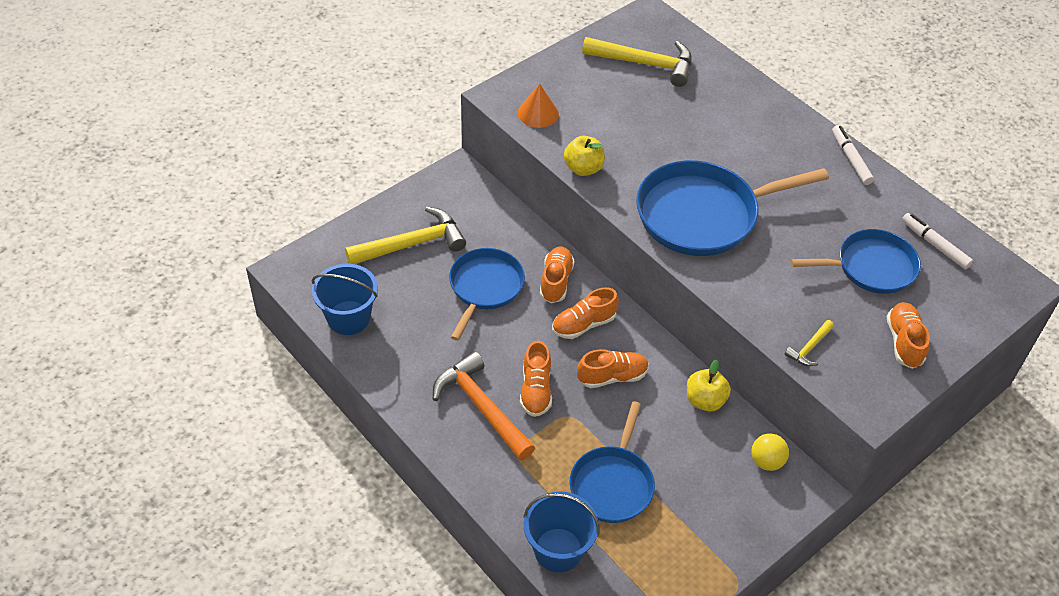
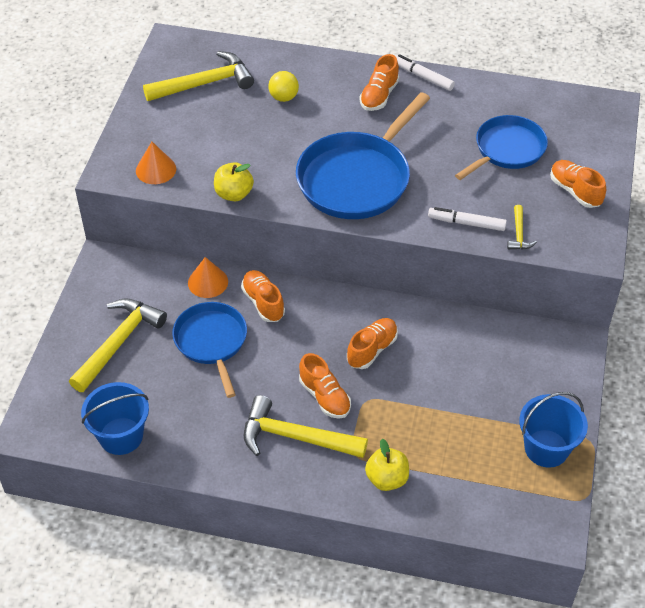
camera: 35 degrees left, 0 degrees up
(481, 407) = (295, 437): orange hammer -> yellow hammer
(525, 237) = (208, 282): none -> orange cone
(558, 550) = (450, 505): blue bucket -> blue bucket (546, 448)
(583, 324) = (315, 323): orange shoe -> orange shoe (379, 96)
(612, 484) = (444, 430): blue pan -> none
(705, 400) = (453, 325): yellow apple -> yellow apple (387, 479)
(766, 461) = (533, 341): yellow ball -> yellow ball (283, 97)
(935, 245) = (533, 109): white marker -> white marker (466, 223)

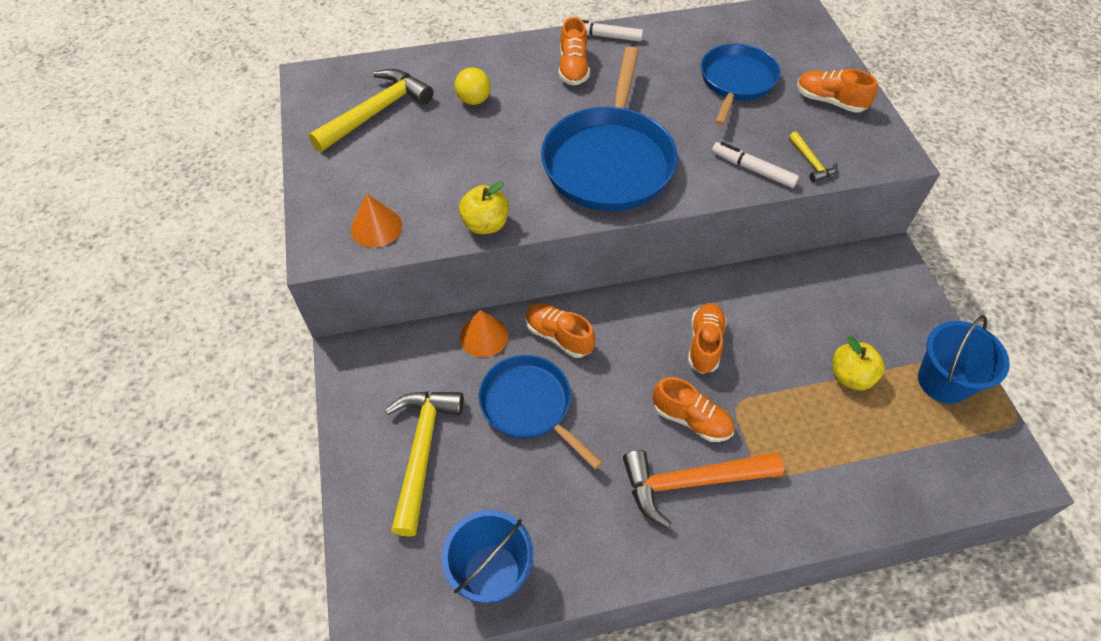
camera: 25 degrees left, 5 degrees up
(295, 437) = (691, 482): yellow hammer -> orange hammer
(387, 479) = (817, 489): yellow apple -> yellow apple (850, 376)
(466, 223) = (753, 169): white marker -> white marker turned 45 degrees clockwise

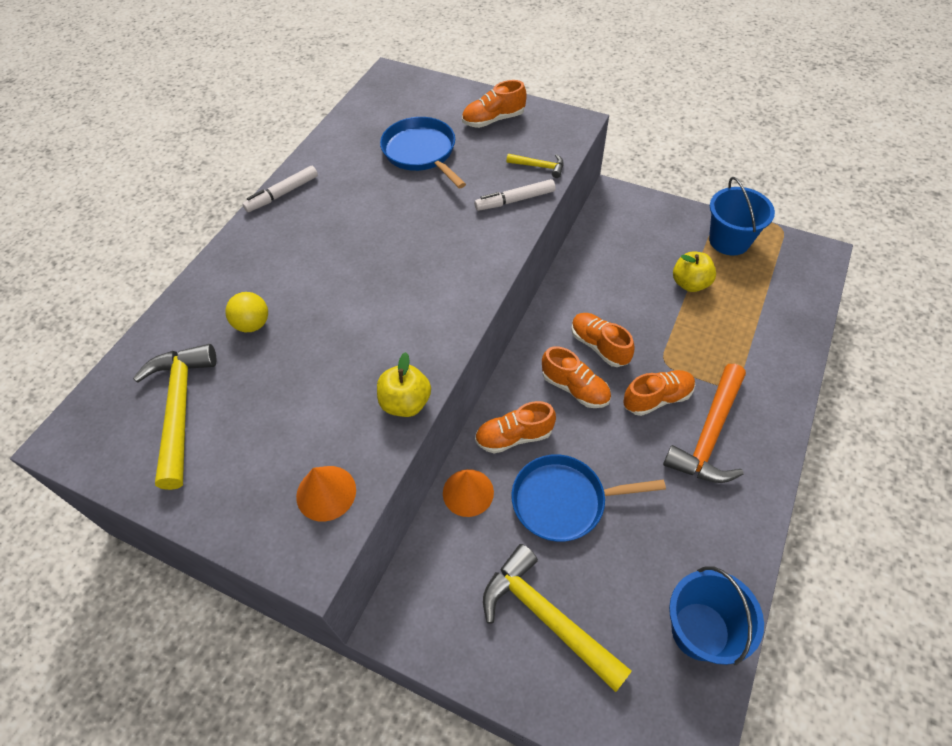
camera: 50 degrees left, 0 degrees up
(573, 68) = (295, 235): orange shoe -> orange shoe (575, 388)
(609, 161) = (421, 276): blue pan -> none

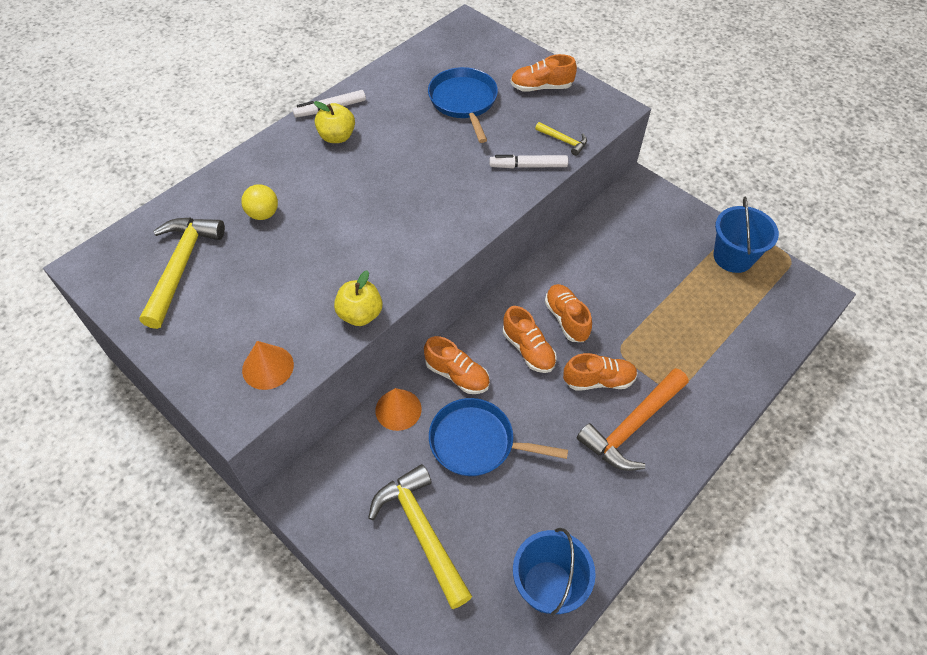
camera: 15 degrees right, 0 degrees up
(514, 436) = (457, 375): orange shoe -> orange shoe turned 150 degrees counterclockwise
(690, 283) = (676, 286): yellow apple -> yellow apple (337, 137)

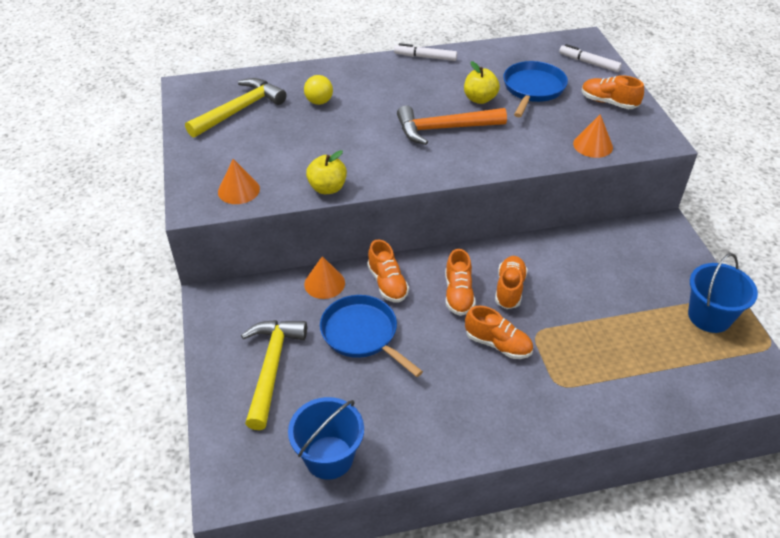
camera: 35 degrees right, 10 degrees down
(337, 137) = (413, 76): yellow apple -> yellow apple (480, 99)
(528, 166) = (545, 150): white marker -> white marker (589, 63)
(564, 141) = (593, 145): yellow hammer -> orange cone
(632, 426) = (497, 390): orange hammer -> orange hammer (444, 129)

